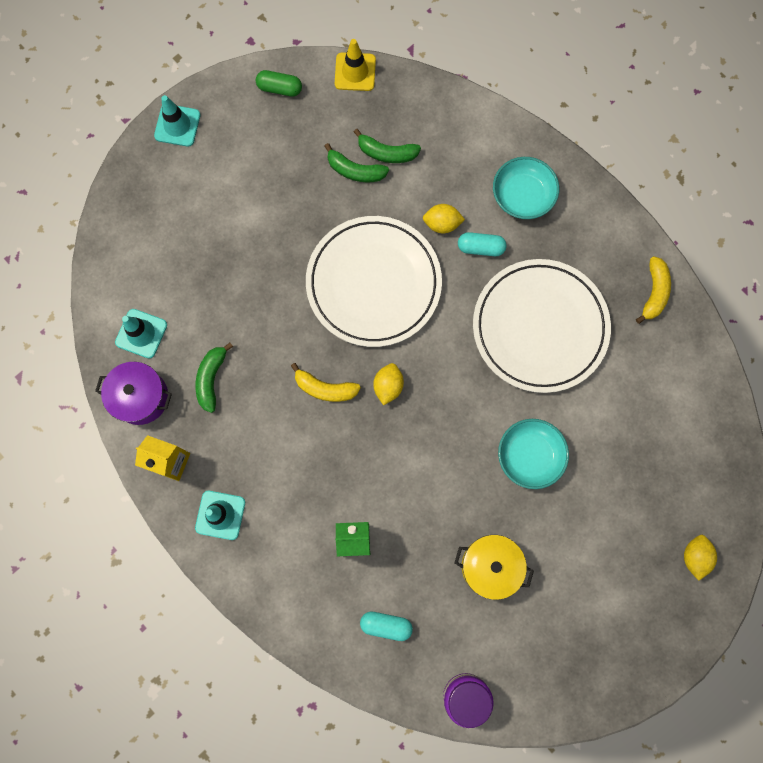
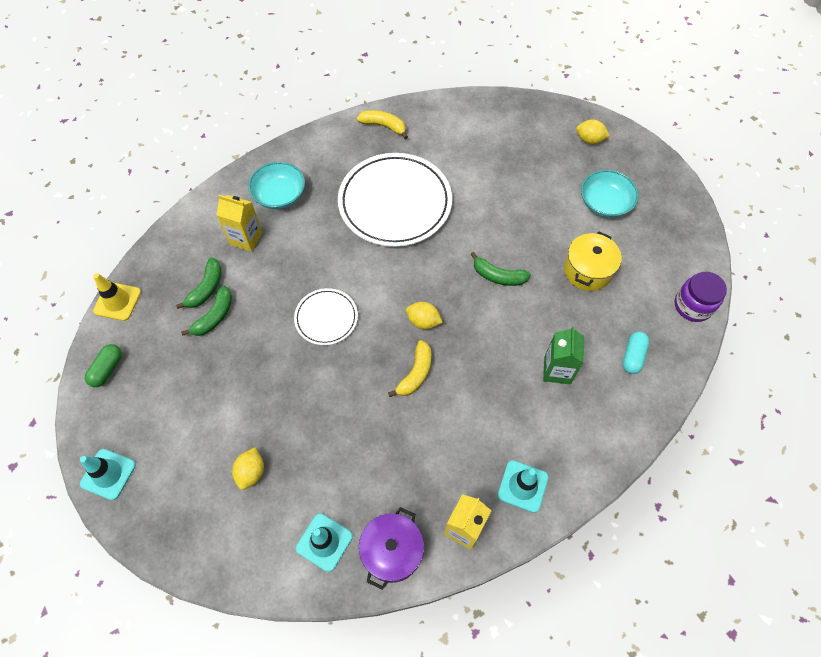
camera: 80 degrees left, 15 degrees down
(211, 379) = (386, 476): green banana -> green banana (498, 276)
(373, 283) = (326, 318): white plate -> white plate, size x0.51
(442, 224) = (286, 256): yellow lemon -> yellow lemon (251, 472)
(456, 175) = (246, 238): none -> yellow carton
(480, 248) = (316, 232): turquoise capsule -> none
(529, 456) = (500, 228): turquoise bowl -> turquoise bowl (605, 203)

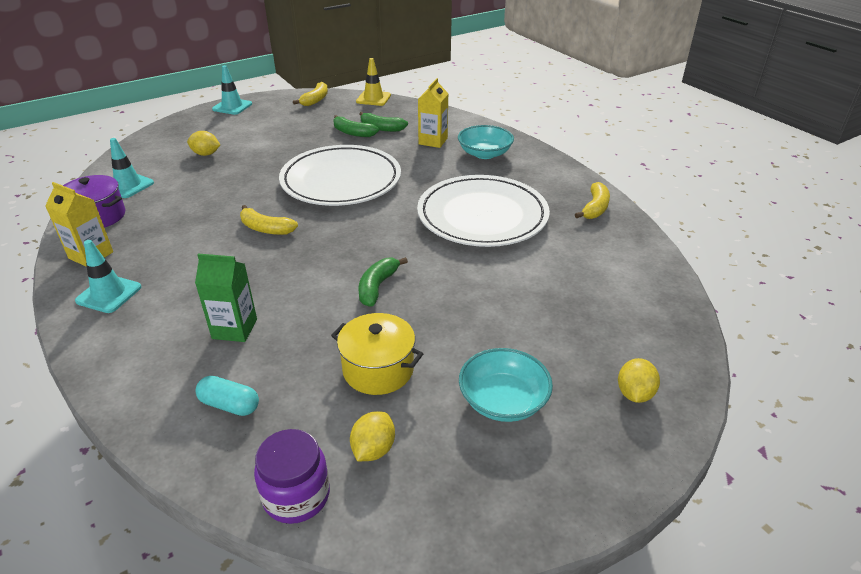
camera: 90 degrees right, 25 degrees down
(107, 369) = (315, 100): green capsule -> yellow banana
(326, 318) = (341, 180): white plate -> white plate, size x1.96
(423, 321) = (325, 233): yellow lemon -> yellow lemon (373, 449)

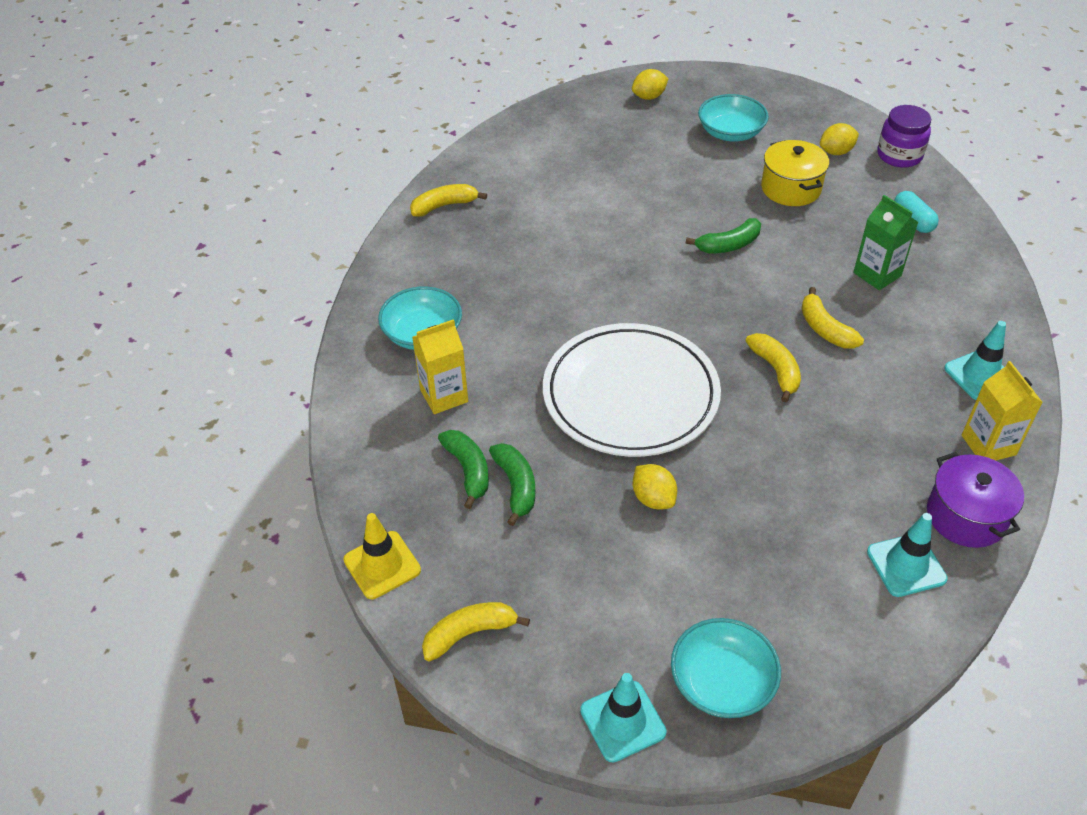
camera: 135 degrees left, 10 degrees up
(199, 126) = (722, 682): none -> turquoise bowl
(206, 154) = (759, 577): yellow lemon -> yellow lemon (653, 499)
(250, 267) = (825, 329): none -> yellow banana
(482, 216) = (551, 257): white plate -> none

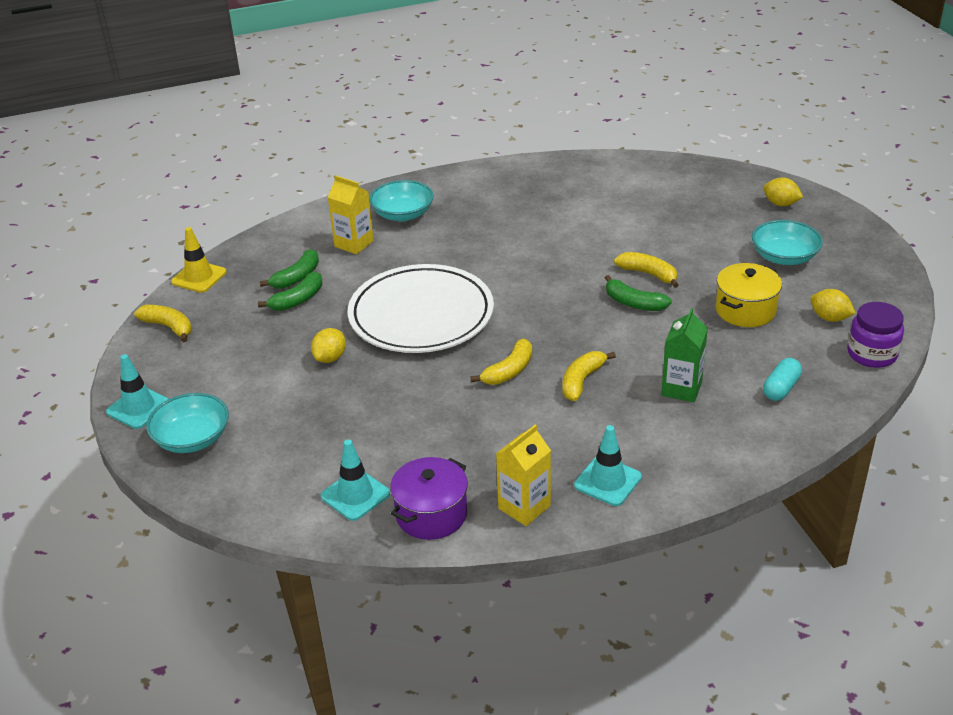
camera: 60 degrees right, 10 degrees down
(444, 206) = (538, 172): yellow banana -> yellow banana (648, 274)

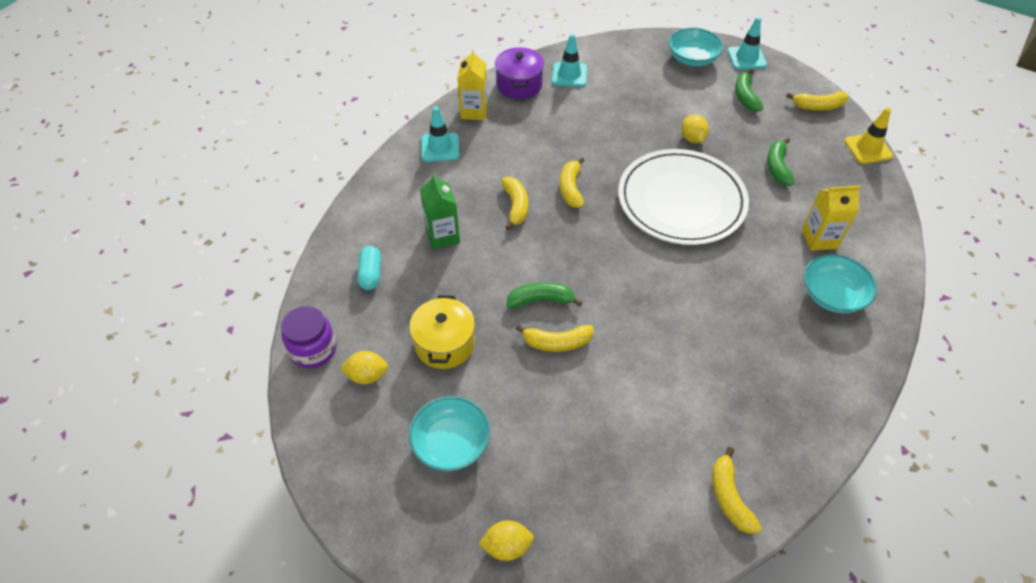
camera: 140 degrees right, 15 degrees up
(297, 277) = (807, 185): green banana -> green banana (745, 97)
(614, 170) = (729, 497): none -> yellow banana

